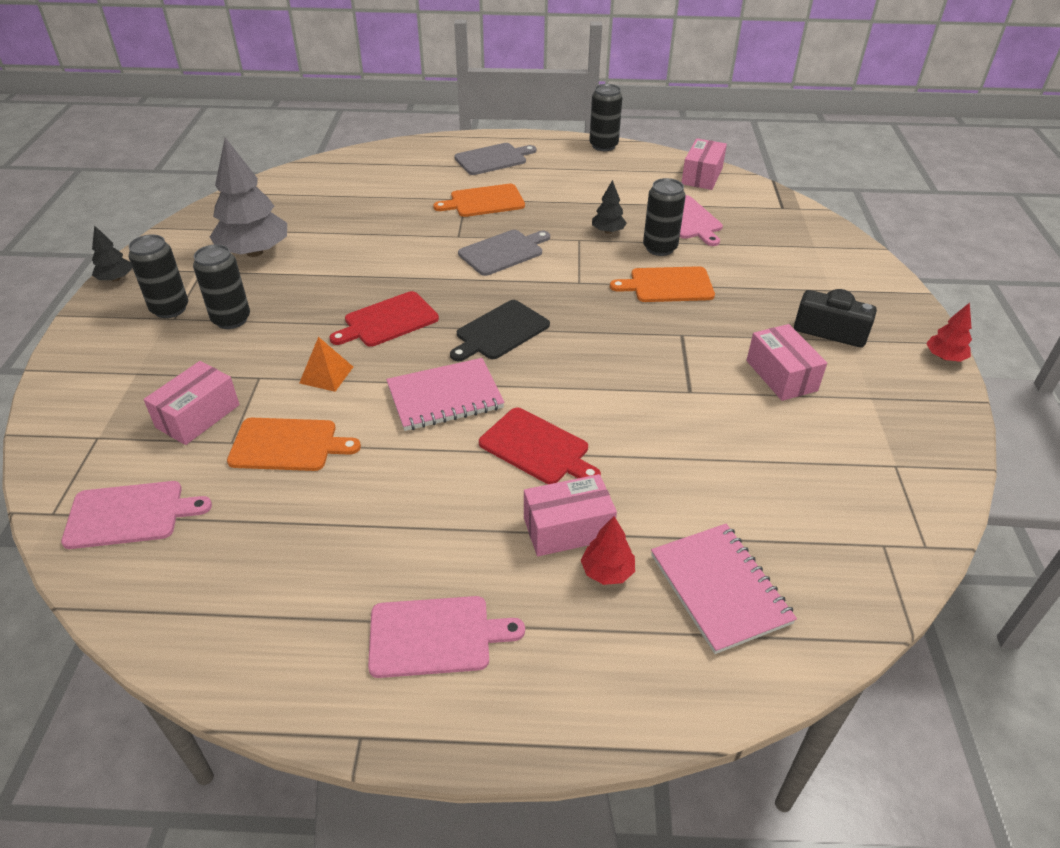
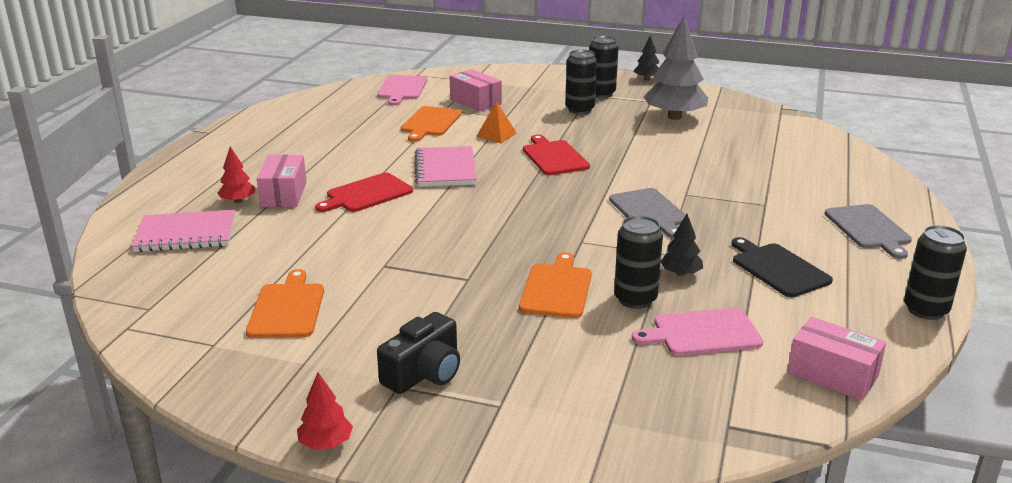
camera: 105 degrees right, 15 degrees down
(436, 636) = (245, 151): pink cutting board -> none
(484, 201) = (758, 213): orange cutting board -> orange cutting board (287, 308)
(500, 331) = (517, 196): black cutting board -> black cutting board (778, 268)
(781, 375) = (372, 318): pink box -> none

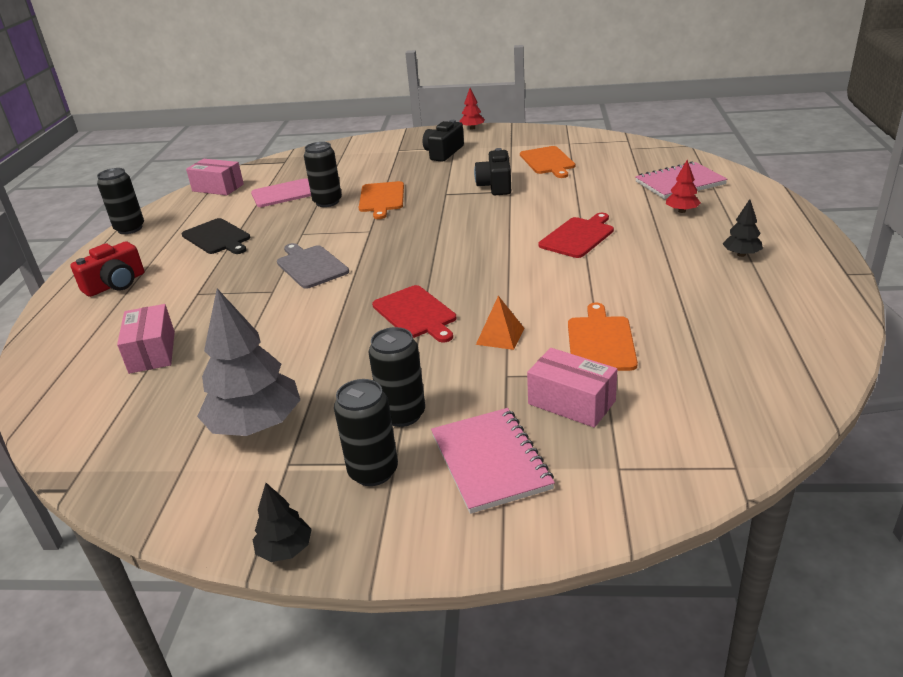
camera: 170 degrees right, 5 degrees up
(284, 194) = (651, 223): pink box -> pink box (152, 352)
(394, 278) = (495, 185): none -> black camera
(402, 89) = (716, 413): pink cutting board -> none
(445, 169) = (526, 275): pink notebook -> pink notebook (490, 461)
(680, 273) = (293, 222): black tree -> black tree (741, 254)
(868, 229) = (116, 284): grey cutting board -> red camera

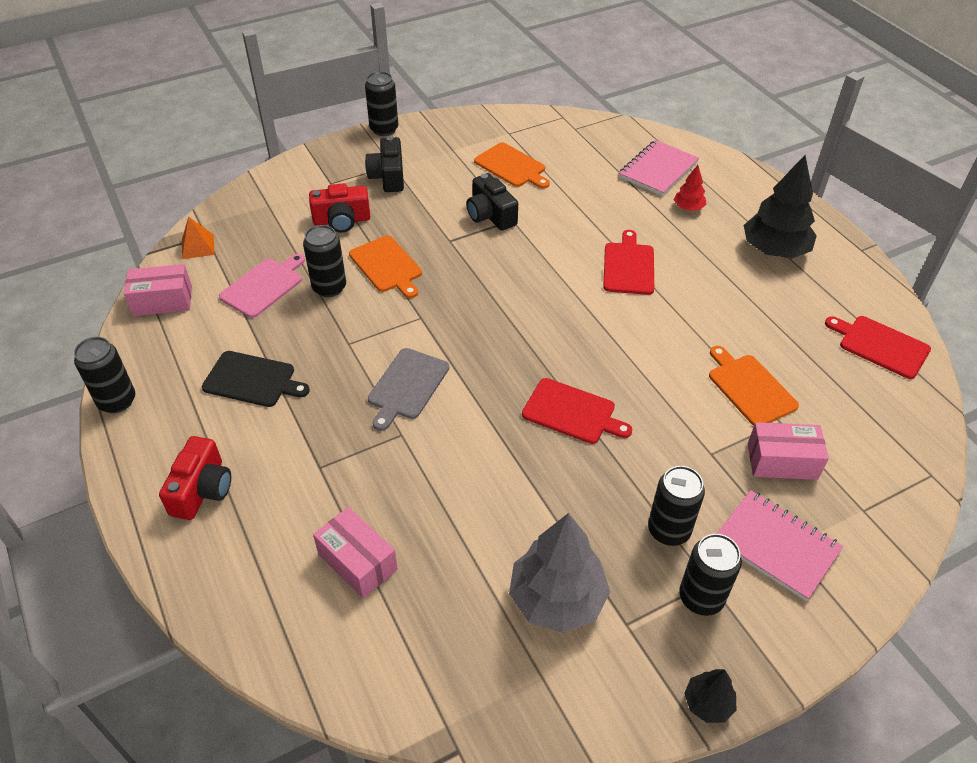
camera: 35 degrees left, 15 degrees up
(311, 266) = (407, 386): grey cutting board -> grey cutting board turned 90 degrees counterclockwise
(381, 170) = (342, 220): none -> red camera
(472, 128) = (384, 129): red tree -> black can
(500, 336) = (668, 412): orange pyramid -> orange pyramid (197, 246)
(741, 254) = (774, 250): black tree -> black tree, size x2.07
(788, 348) = (880, 345): none -> red cutting board

